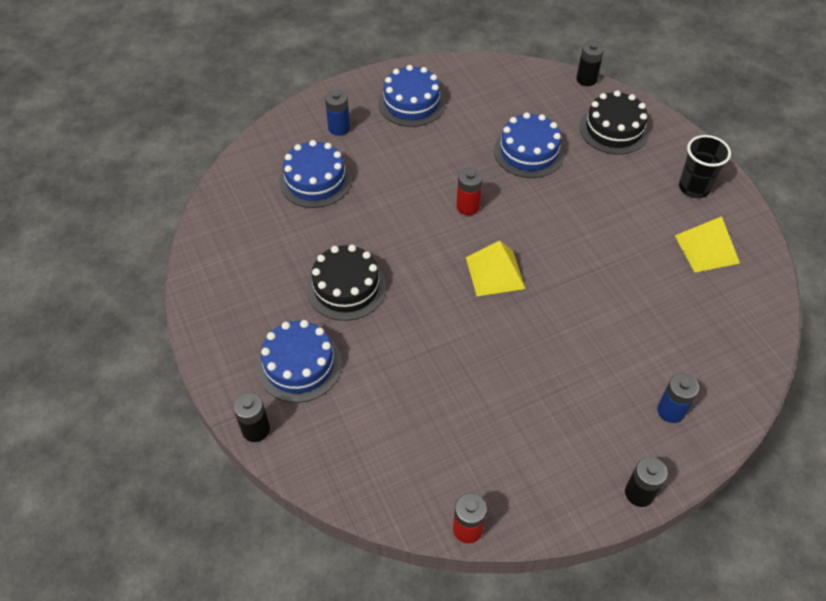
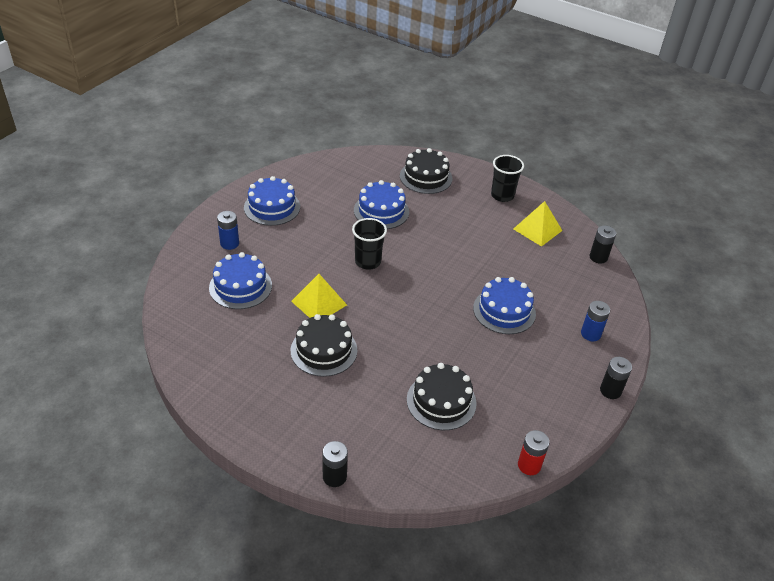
camera: 35 degrees left, 10 degrees down
(299, 365) = (331, 418): blue cake -> blue cake (504, 311)
(426, 404) = (441, 401): none -> black cake
(468, 206) = (367, 262): red battery -> black cup
(495, 272) = (420, 297): yellow pyramid -> yellow pyramid (319, 303)
(586, 79) = (383, 151): black battery -> black battery (598, 257)

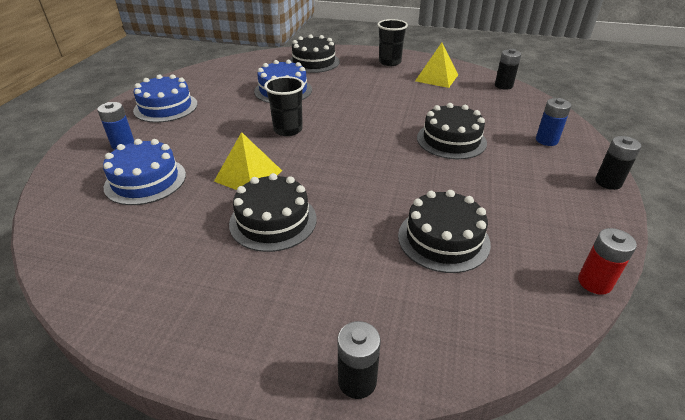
camera: 15 degrees left, 5 degrees down
(504, 311) = (451, 140): blue cake -> black cake

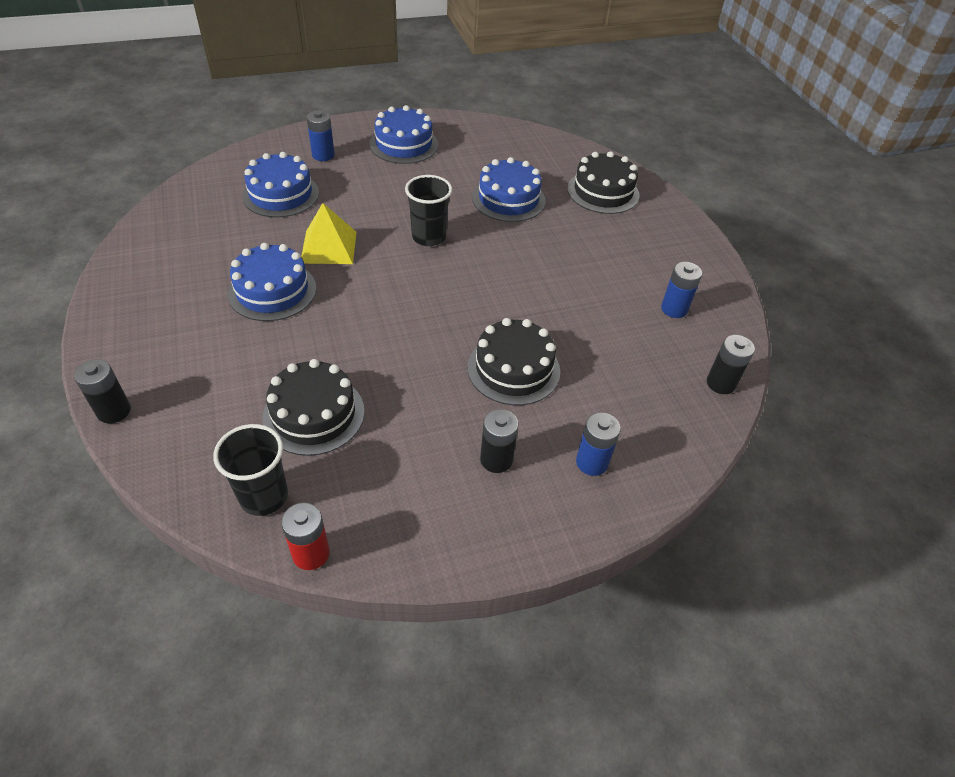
camera: 55 degrees right, 10 degrees up
(273, 221) = (272, 291): black cake -> blue cake
(389, 62) = (674, 252): black cup -> black cup (264, 496)
(436, 77) = (674, 309): yellow pyramid -> blue battery
(608, 182) = (529, 546): black battery -> black battery (496, 459)

